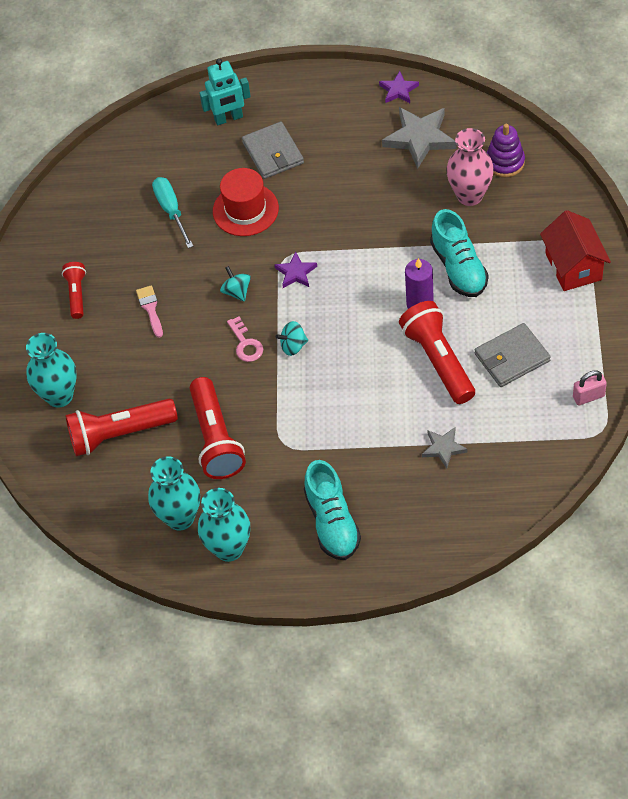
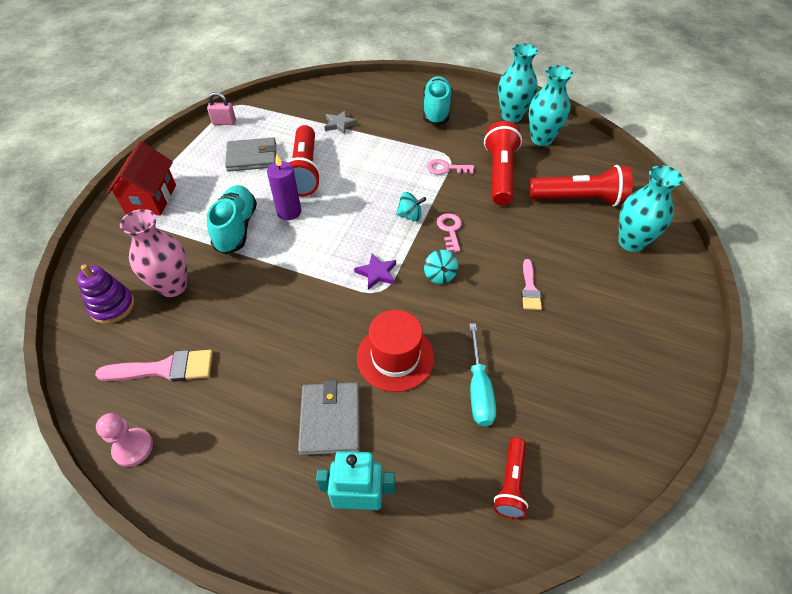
camera: 165 degrees left, 5 degrees down
(76, 294) = (606, 330): red flashlight -> red flashlight (511, 483)
(281, 424) = (446, 168): none -> pink key
(398, 90) = (133, 448): purple star -> pink pawn
(419, 138) = (165, 369): grey star -> pink brush

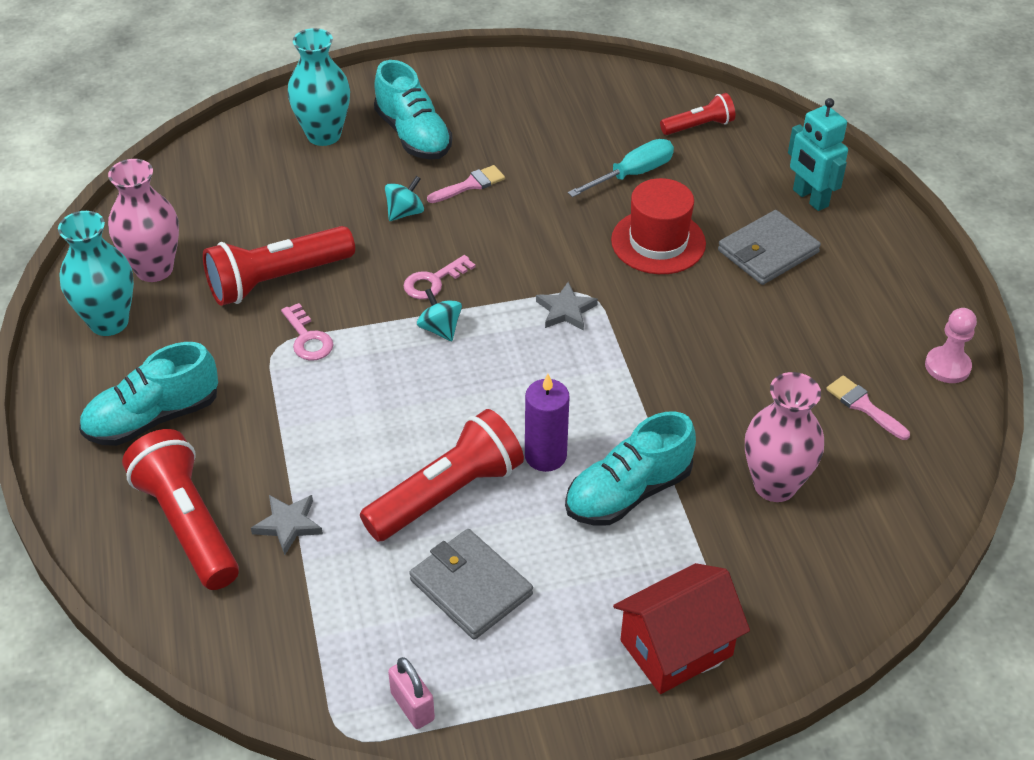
camera: 125 degrees left, 5 degrees down
(112, 306) = (861, 521): purple stacking toy -> none
(165, 369) = (864, 406): pink brush -> pink brush, size x0.64
(377, 273) = (566, 310): purple star -> grey star
(440, 275) = (517, 258): turquoise spinning top -> turquoise spinning top (405, 212)
(541, 139) = (154, 269): turquoise vase -> pink vase
(579, 199) = (274, 194): red flashlight -> red flashlight (187, 524)
(606, 285) = (413, 135): none -> turquoise shoe

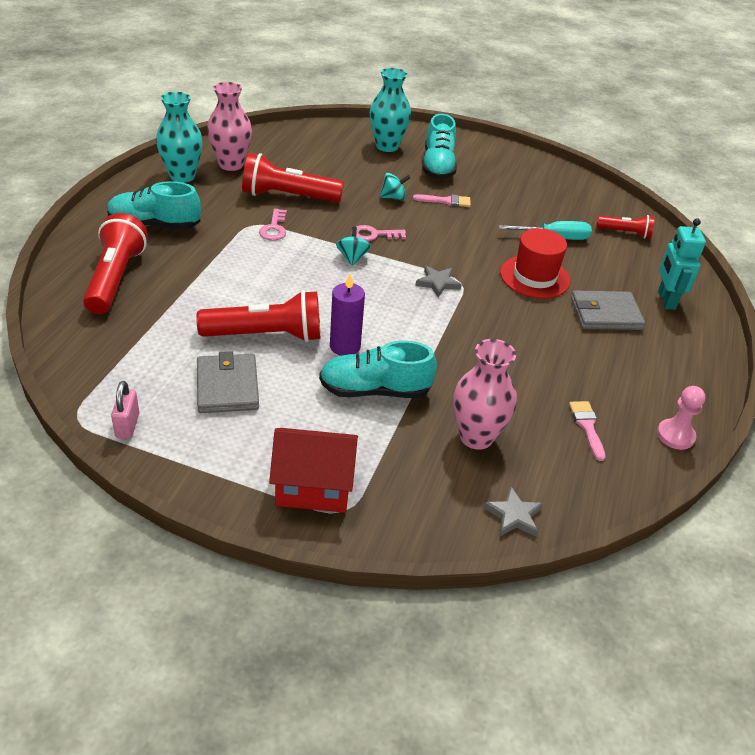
camera: 30 degrees right, 5 degrees down
(288, 524) = (165, 305): grey star -> grey star (514, 516)

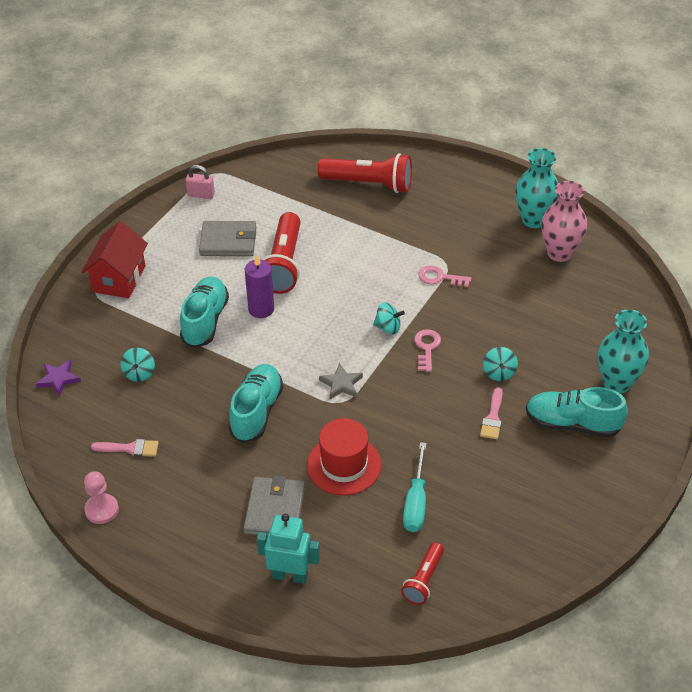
camera: 105 degrees right, 5 degrees up
(154, 225) = (446, 203): turquoise shoe -> turquoise shoe (256, 412)
(288, 196) = (498, 291): red flashlight -> none
(476, 437) = (139, 373): pink vase -> turquoise spinning top
(514, 516) = (58, 379): grey star -> purple star

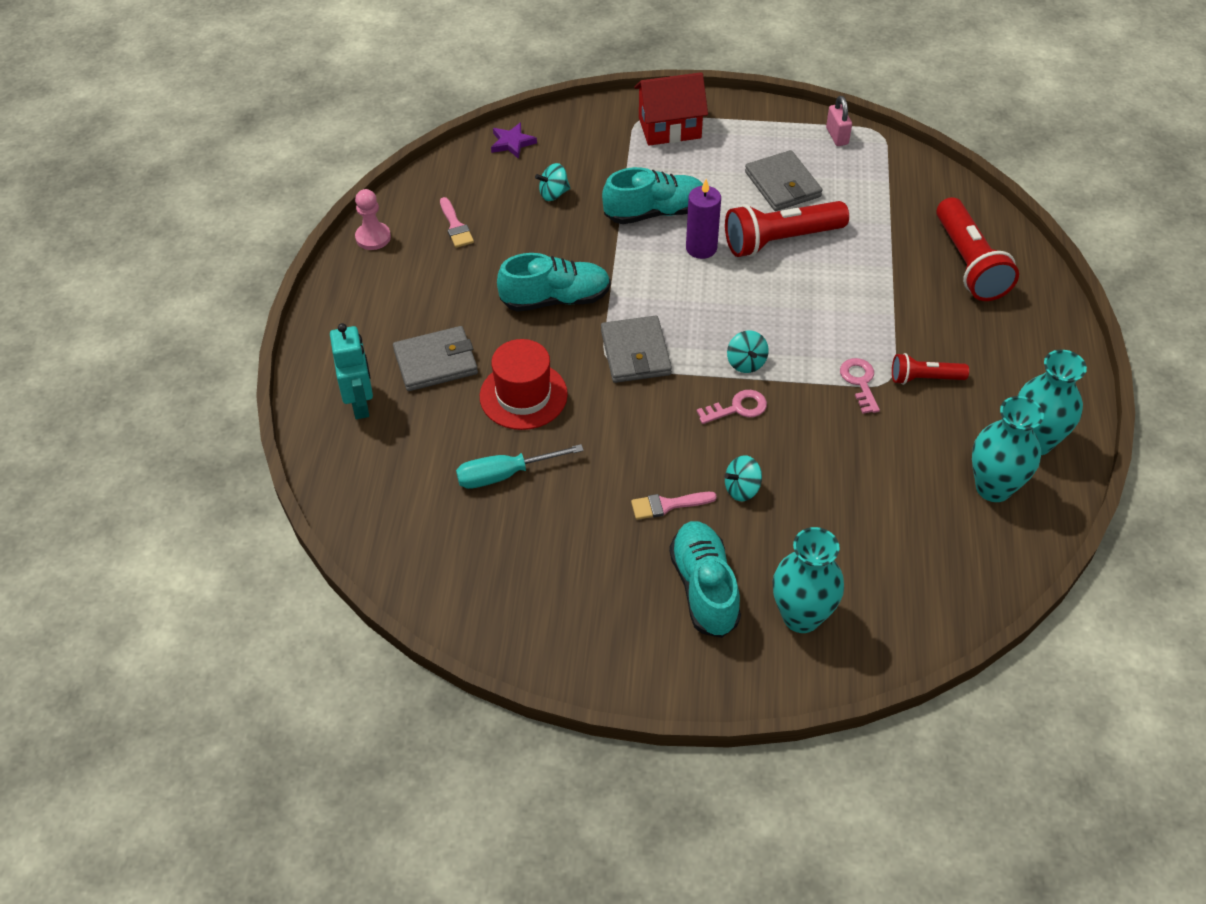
camera: 65 degrees right, 5 degrees up
(341, 384) = (635, 352): grey star -> grey wallet
(424, 580) = (404, 517): red flashlight -> red flashlight (924, 378)
(559, 253) = (993, 487): pink vase -> turquoise vase

